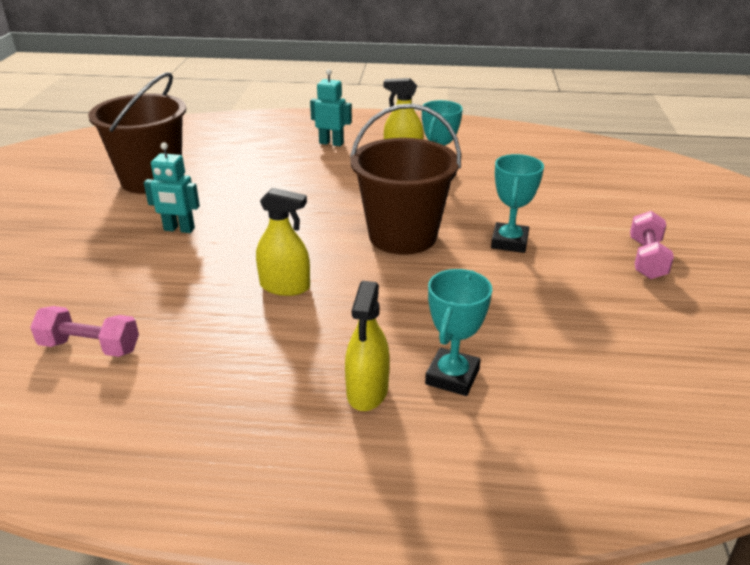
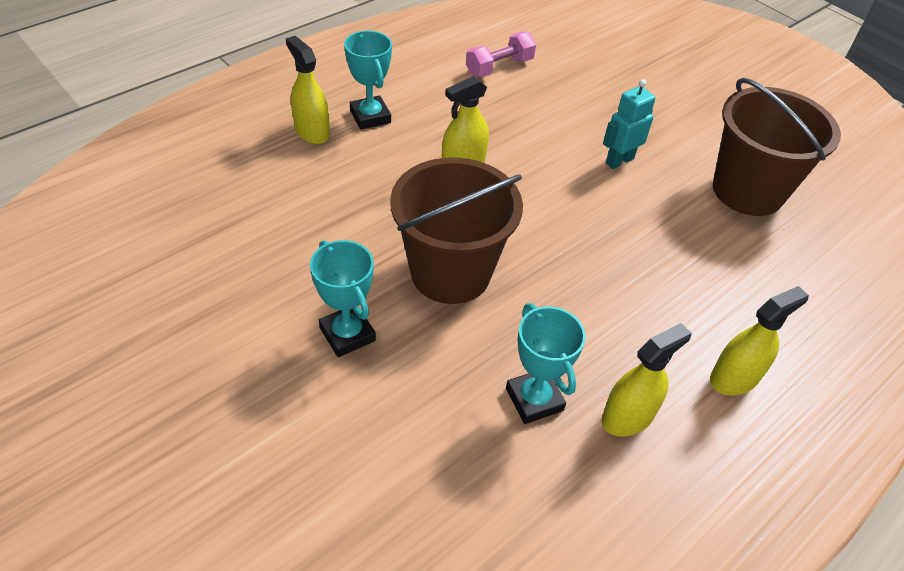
camera: 130 degrees right, 15 degrees up
(331, 143) = (734, 378): turquoise robot -> yellow spray bottle
(452, 376) = (269, 169): turquoise trophy -> turquoise trophy (370, 117)
(646, 259) = (186, 407): pink dumbbell -> none

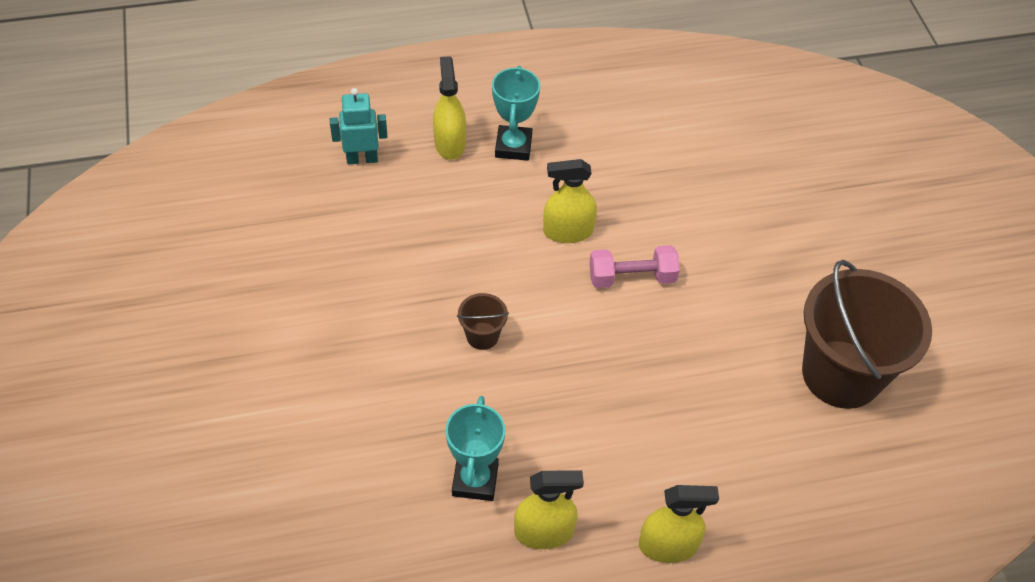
camera: 30 degrees right, 5 degrees up
(347, 334) = (360, 354): turquoise trophy -> none
(450, 273) = (482, 336): brown bucket -> brown bucket, size x0.42
(499, 67) = (681, 134): pink dumbbell -> pink dumbbell (632, 277)
(619, 161) = (728, 287): turquoise robot -> turquoise robot (362, 159)

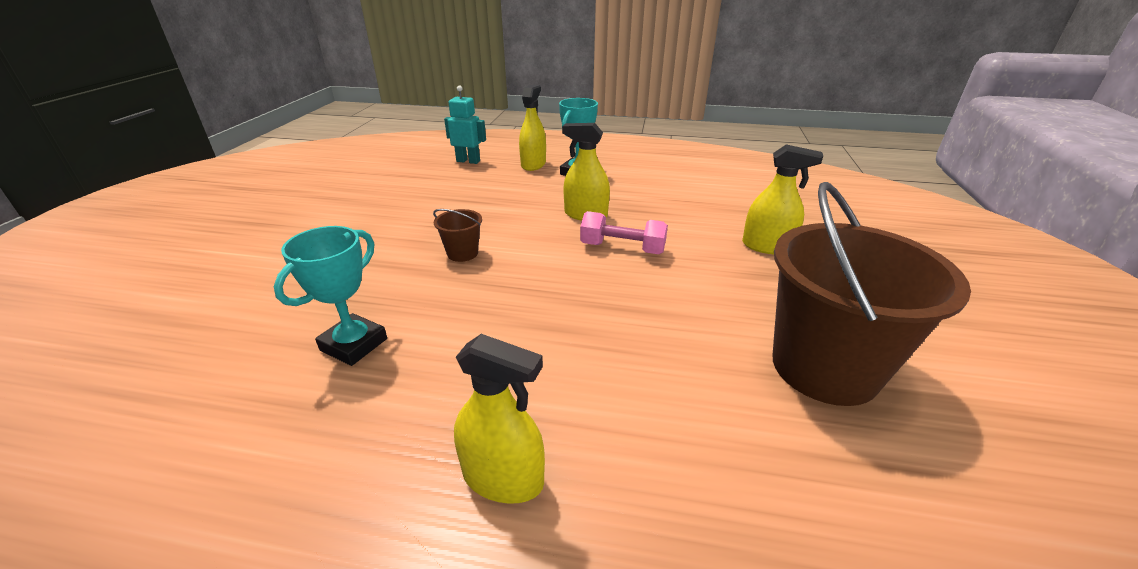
camera: 25 degrees right, 20 degrees down
(544, 532) = (373, 411): yellow spray bottle -> yellow spray bottle (767, 246)

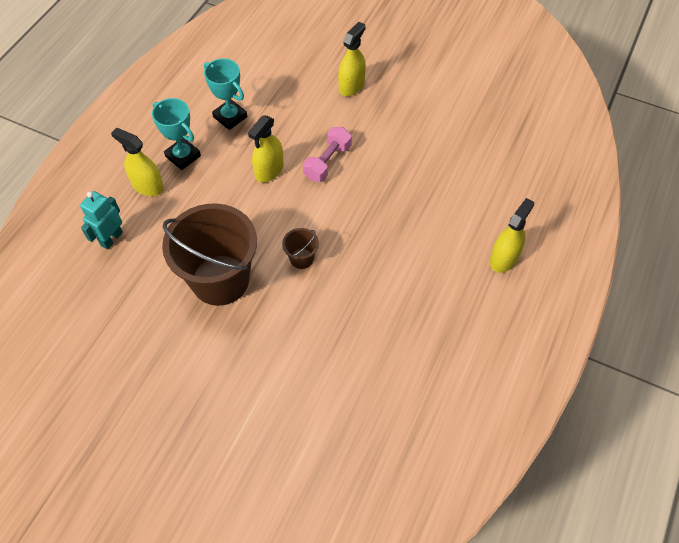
camera: 75 degrees left, 25 degrees up
(354, 344) = (394, 324): turquoise trophy -> turquoise trophy (230, 117)
(824, 367) = (465, 116): brown bucket -> brown bucket (220, 280)

